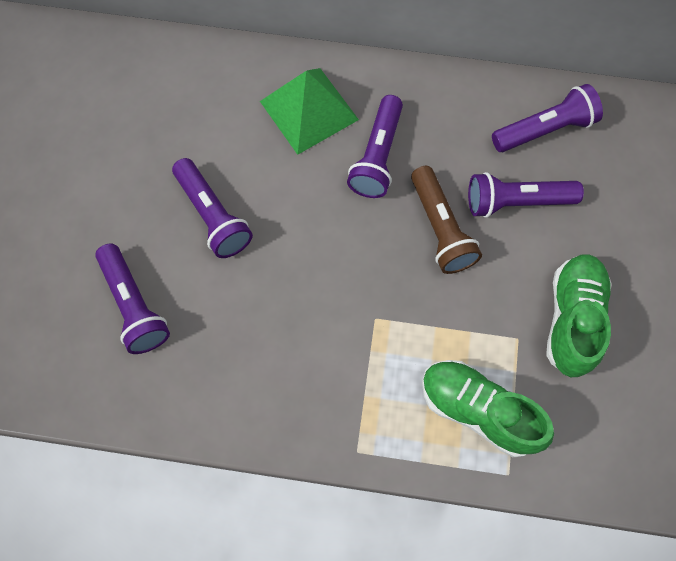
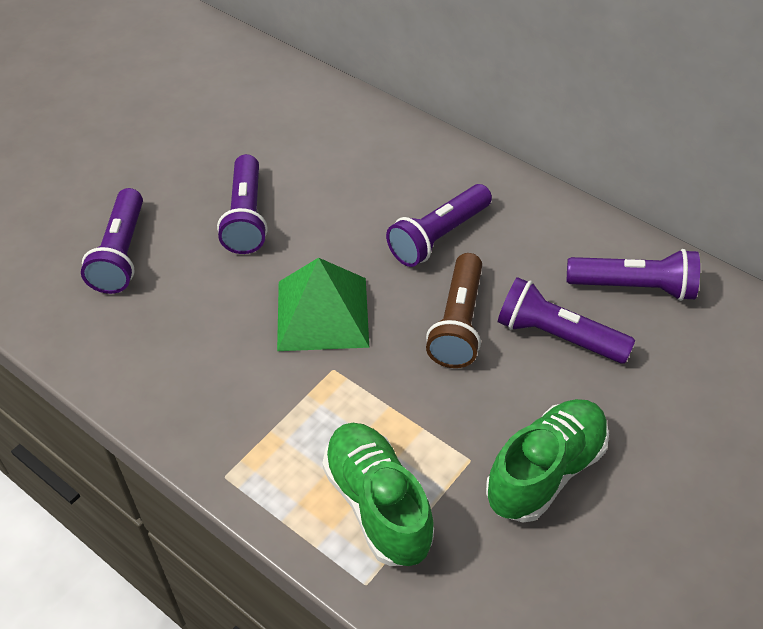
camera: 30 degrees right, 20 degrees down
(309, 110) = (399, 174): green pyramid -> green pyramid (322, 313)

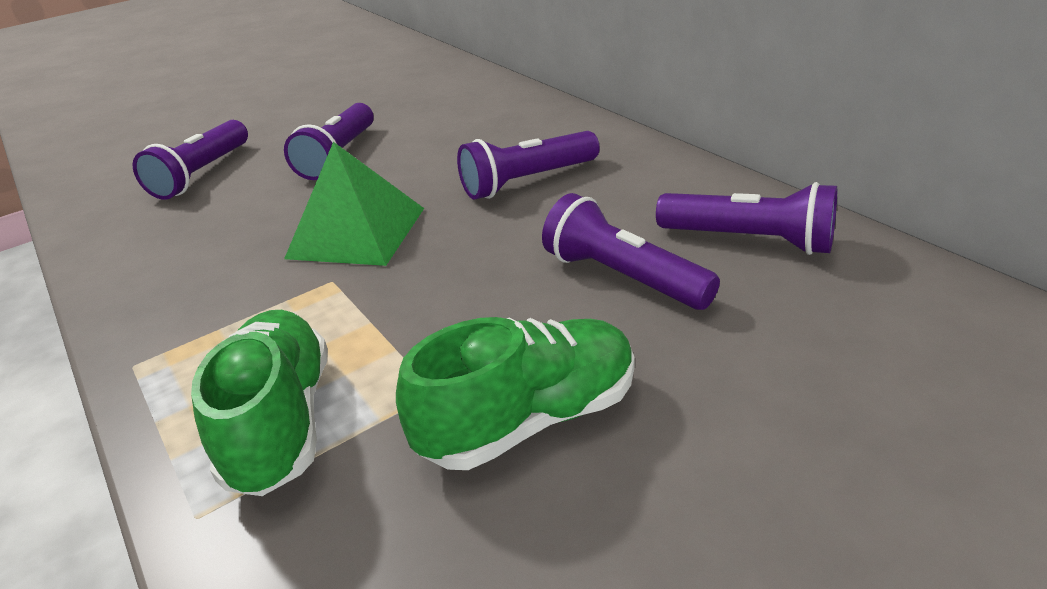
camera: 20 degrees right, 15 degrees down
(458, 323) = (503, 254): brown flashlight -> none

